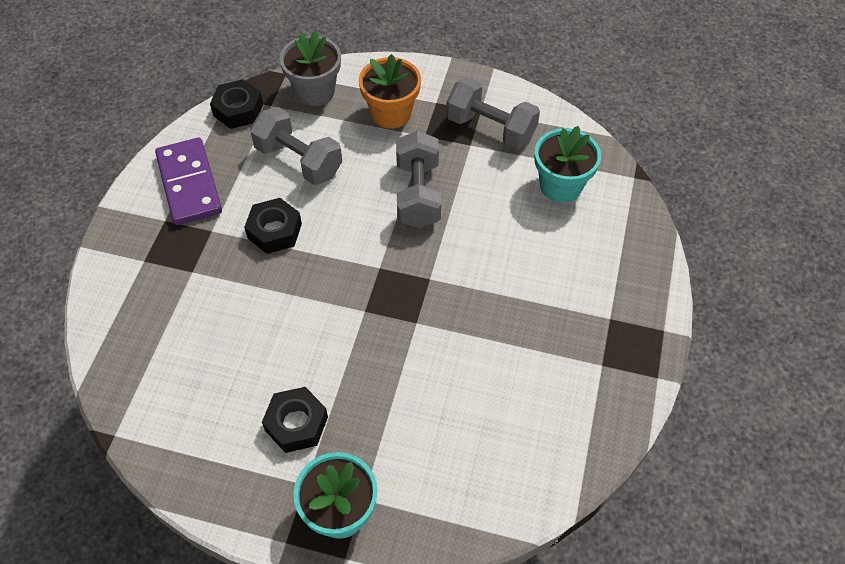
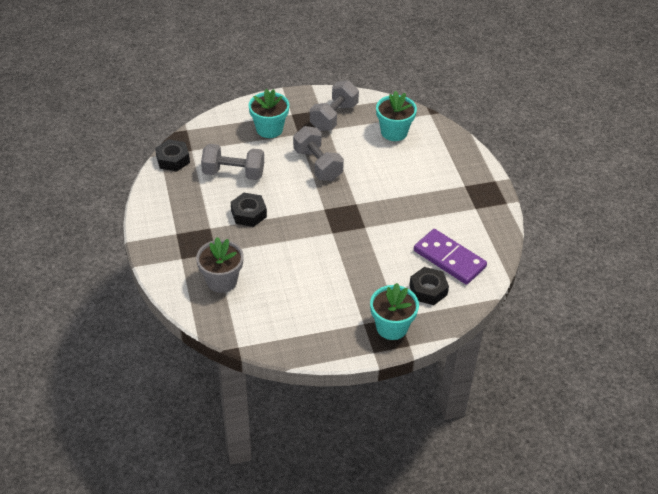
camera: 30 degrees left, 10 degrees down
(189, 184) = (175, 209): purple domino -> purple domino (449, 259)
(296, 423) = (337, 299): black nut -> black nut (428, 290)
(315, 91) = (213, 133): grey flower pot -> grey flower pot (222, 281)
(391, 113) = (269, 129): orange flower pot -> turquoise flower pot
(490, 128) = (334, 117): grey dumbbell -> grey dumbbell turned 60 degrees counterclockwise

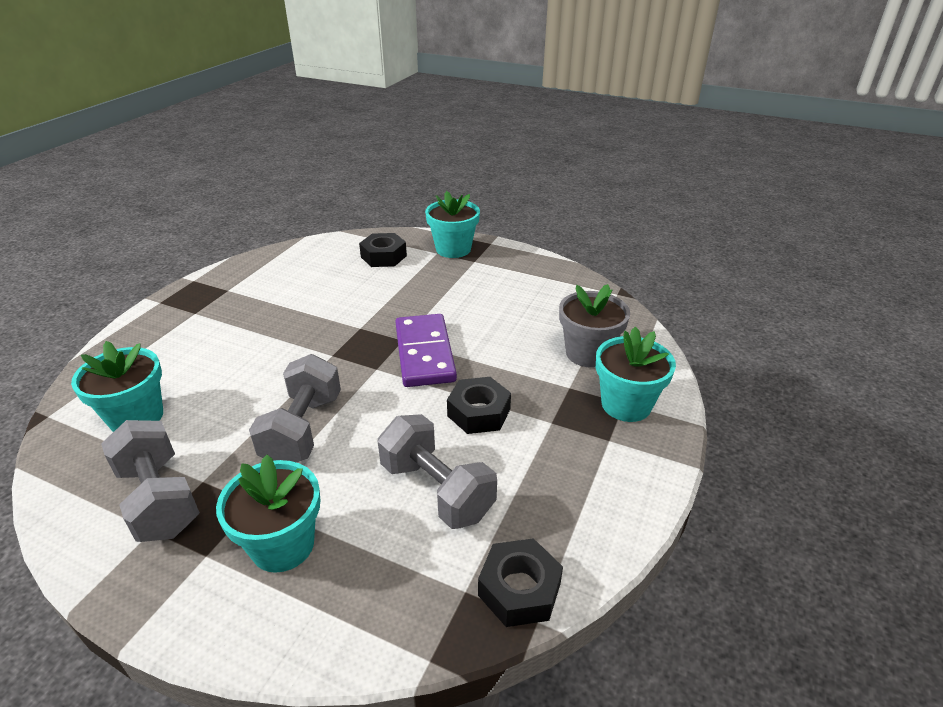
camera: 140 degrees left, 10 degrees down
(179, 257) = (626, 404): none -> turquoise flower pot
(334, 117) = (159, 499): grey dumbbell -> grey dumbbell turned 75 degrees clockwise
(449, 259) = (327, 267): purple domino -> purple domino (425, 353)

